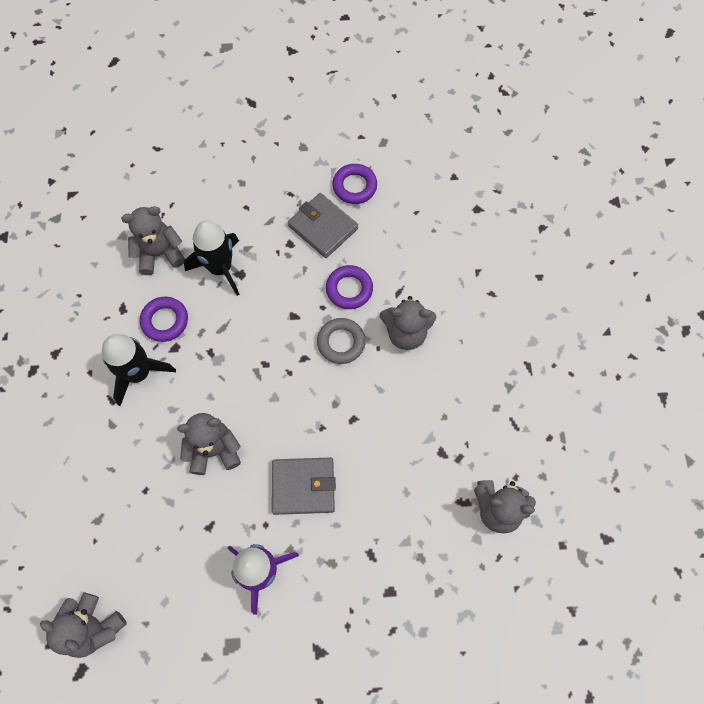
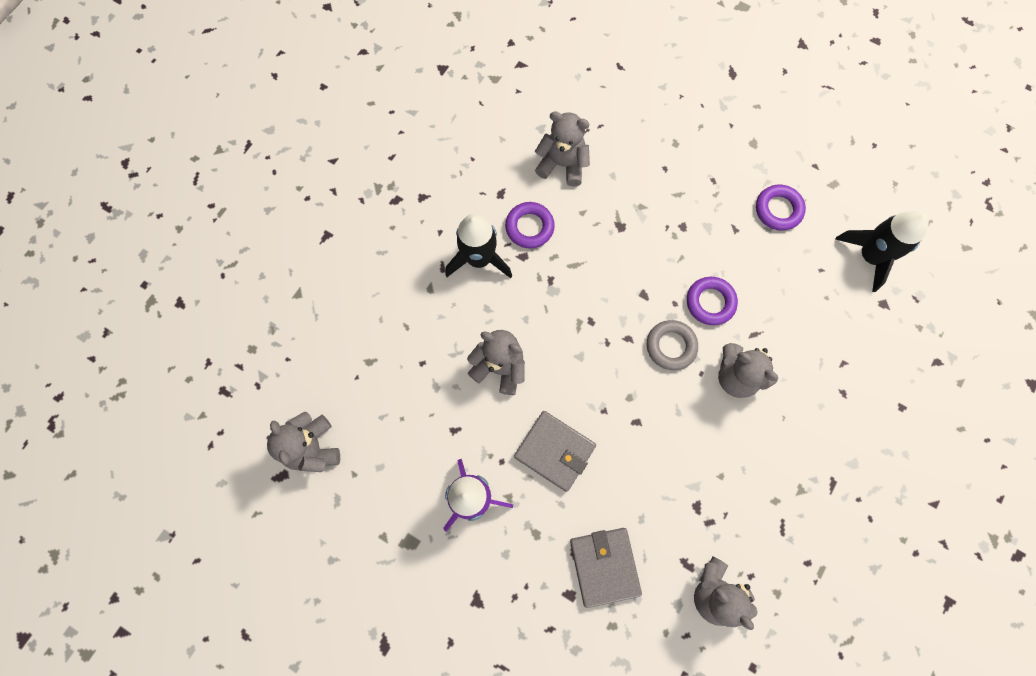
camera: 35 degrees right, 5 degrees up
(220, 268) = (606, 210): black rocket -> black rocket (869, 256)
(323, 227) = (723, 230): grey wallet -> grey wallet (604, 566)

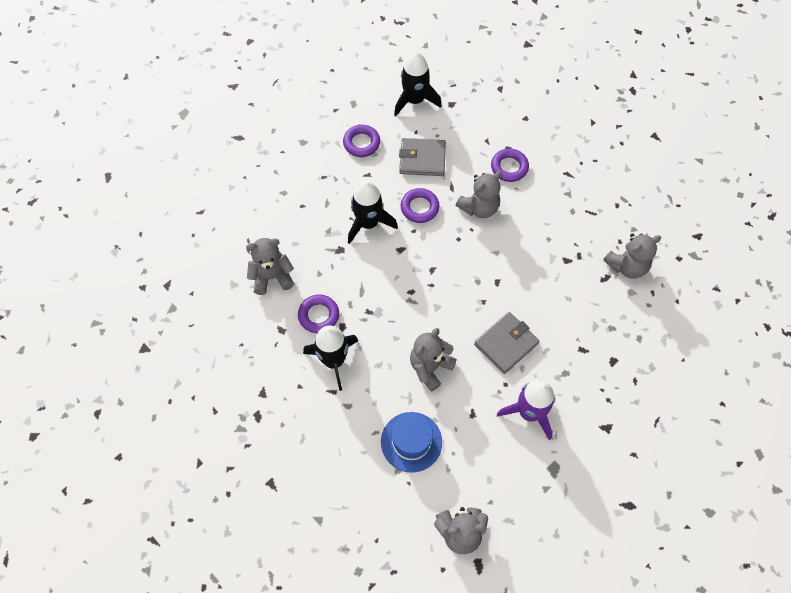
camera: 75 degrees left, 10 degrees down
(404, 368) = (411, 442): none -> blue hat
(562, 164) = (272, 277): grey teddy bear -> grey teddy bear turned 45 degrees clockwise
(604, 566) = (597, 332): grey wallet -> grey wallet (422, 159)
(667, 248) = (368, 223): none -> black rocket
(671, 346) = (446, 243): grey ring -> none
(812, 401) = (509, 167): none -> purple ring

